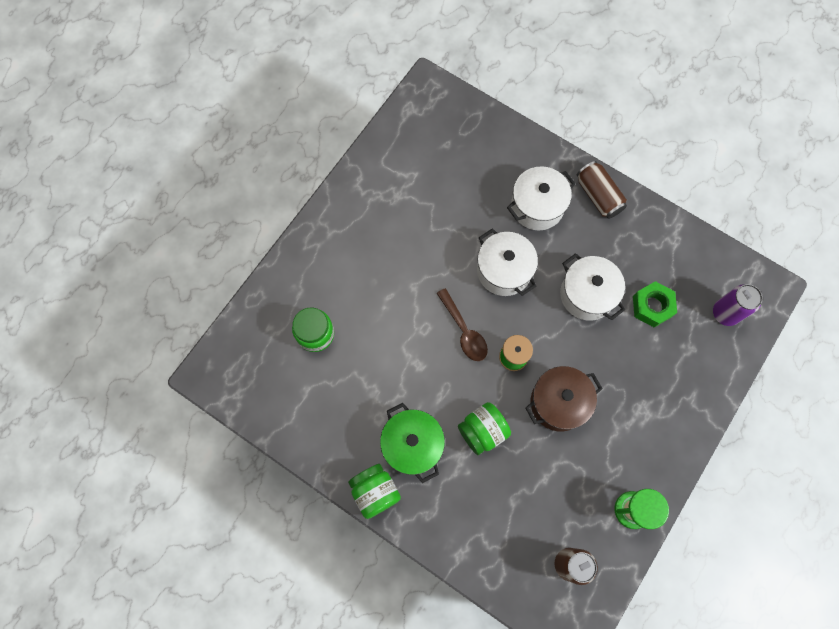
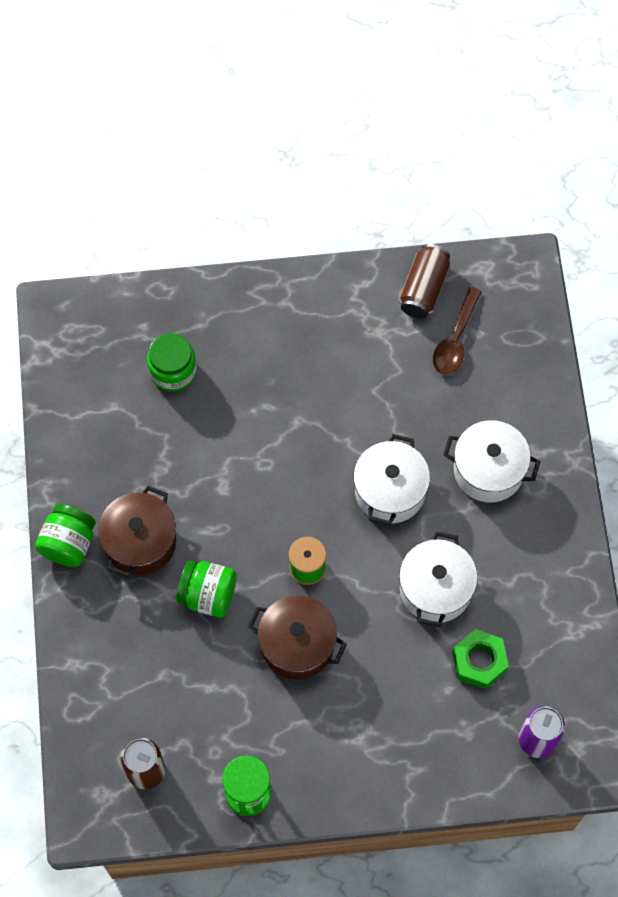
camera: 50 degrees right, 5 degrees down
(412, 445) = (140, 542): green pot -> brown pot
(464, 331) = (293, 502): brown spoon -> brown spoon (455, 340)
(598, 196) = (555, 520): brown can -> brown can (423, 289)

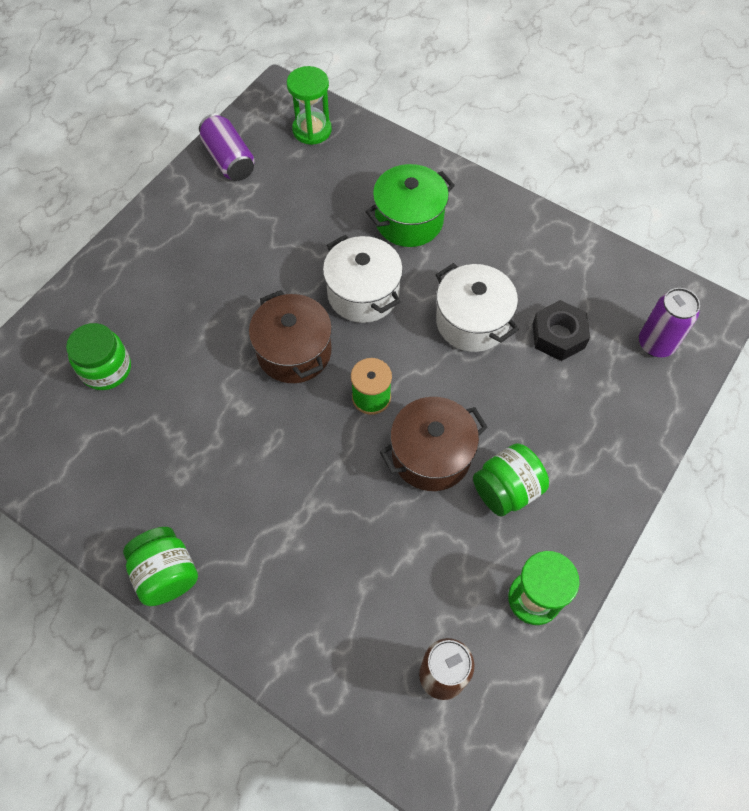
camera: 50 degrees left, 5 degrees down
(140, 542) = (225, 510): brown pot -> brown pot (294, 352)
(208, 595) = (324, 492): green jar -> green jar (506, 490)
(423, 289) = (229, 159): brown can -> purple can
(455, 340) = (288, 169): brown spoon -> none
(479, 661) = (558, 336): green nut -> black nut
(488, 470) = (409, 221): white pot -> green pot
(511, 324) = (312, 130): none -> green hourglass

